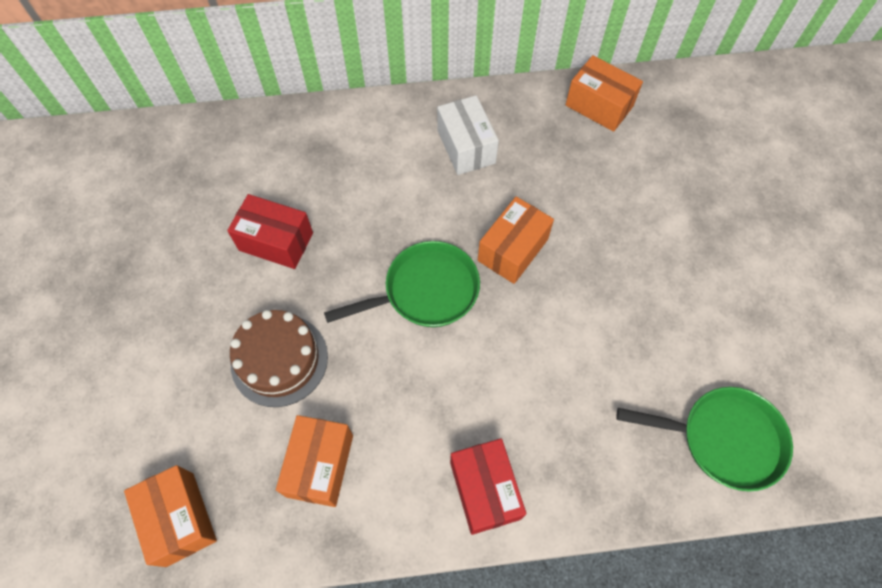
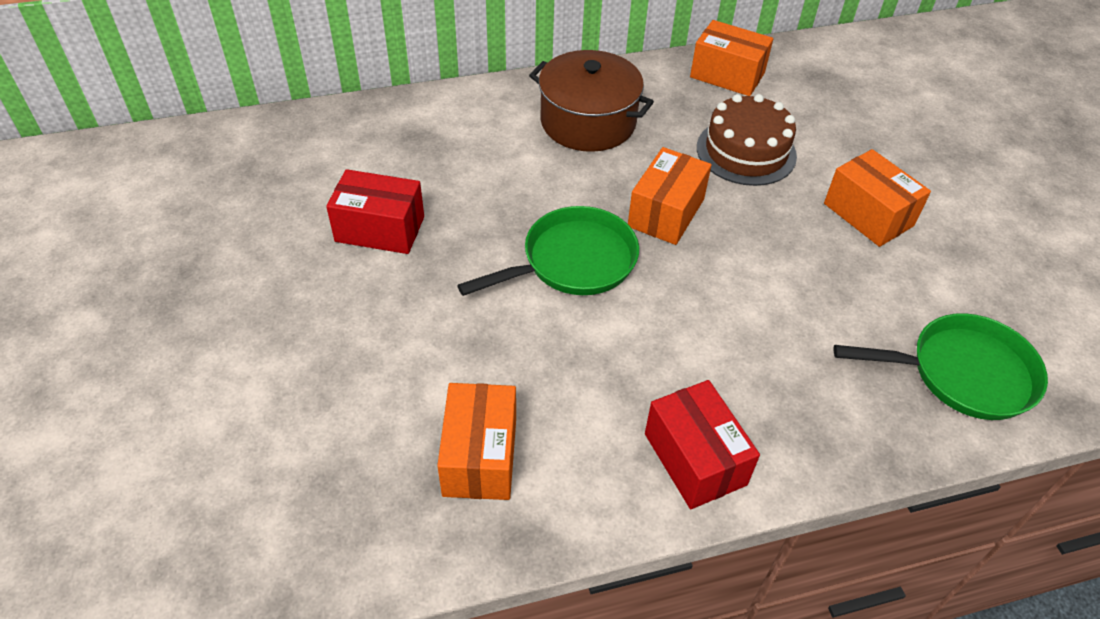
camera: 10 degrees left, 15 degrees down
(180, 518) = (303, 539): orange box -> orange box (868, 214)
(279, 360) = (406, 348): brown cake -> brown cake (746, 151)
(466, 147) = (588, 122): white box -> brown pot

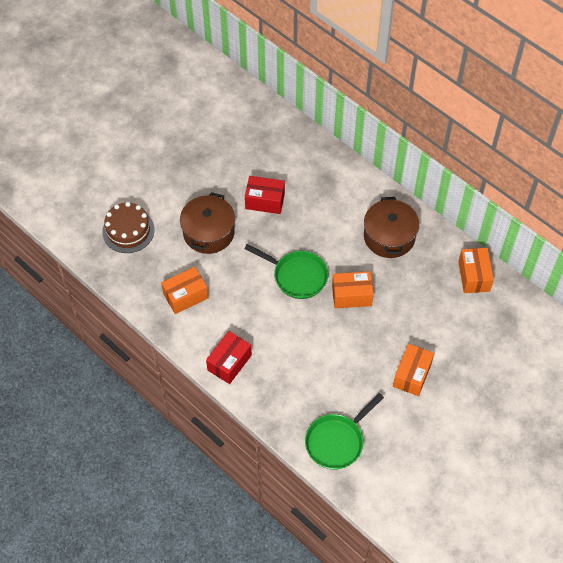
camera: 60 degrees right, 10 degrees up
(366, 341) = (208, 232): none -> brown pot
(380, 229) = (265, 201): red box -> red box turned 60 degrees counterclockwise
(746, 151) = (419, 309): brown cake -> brown cake (128, 231)
(963, 373) = (337, 441): green pan -> green pan turned 75 degrees clockwise

